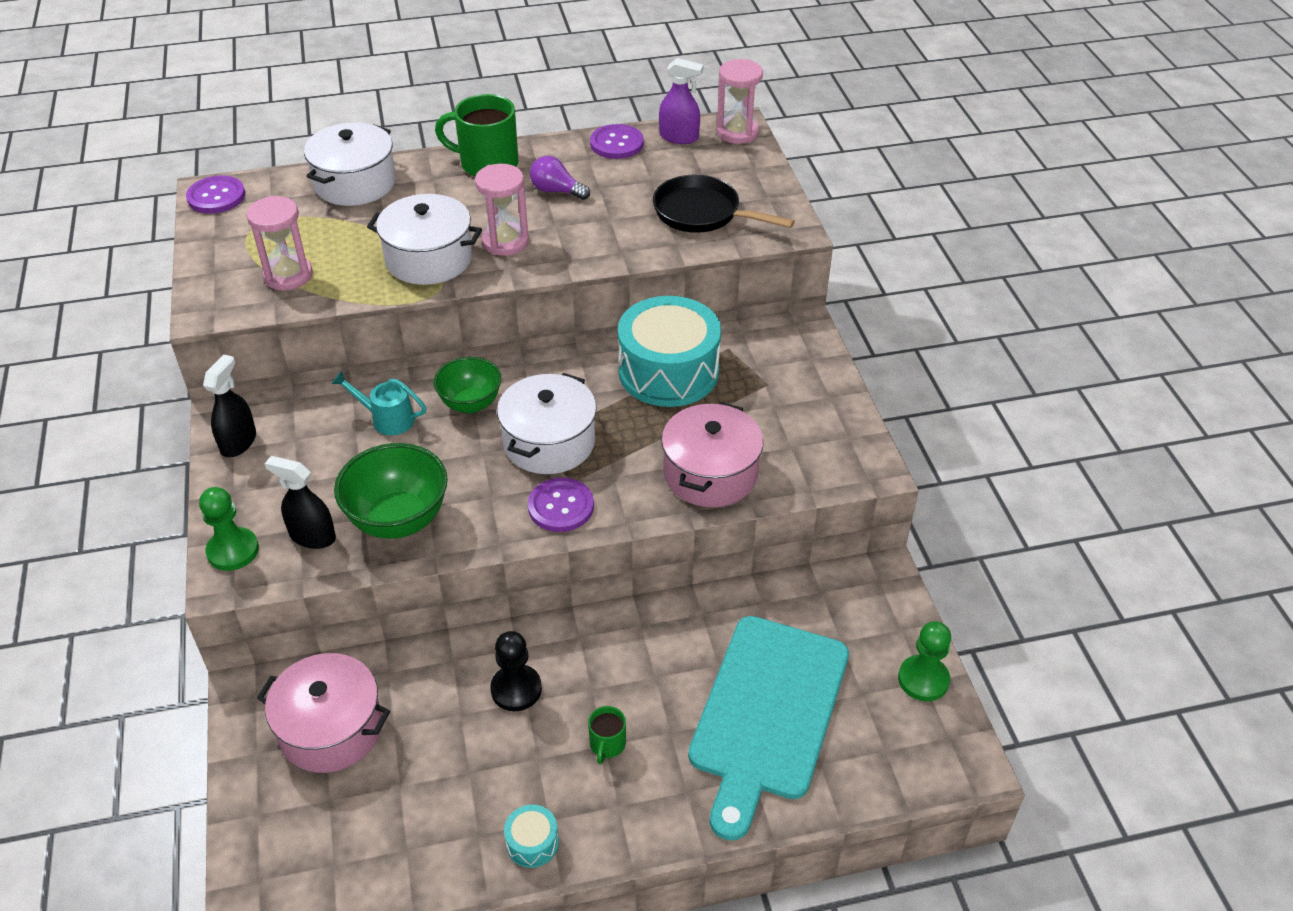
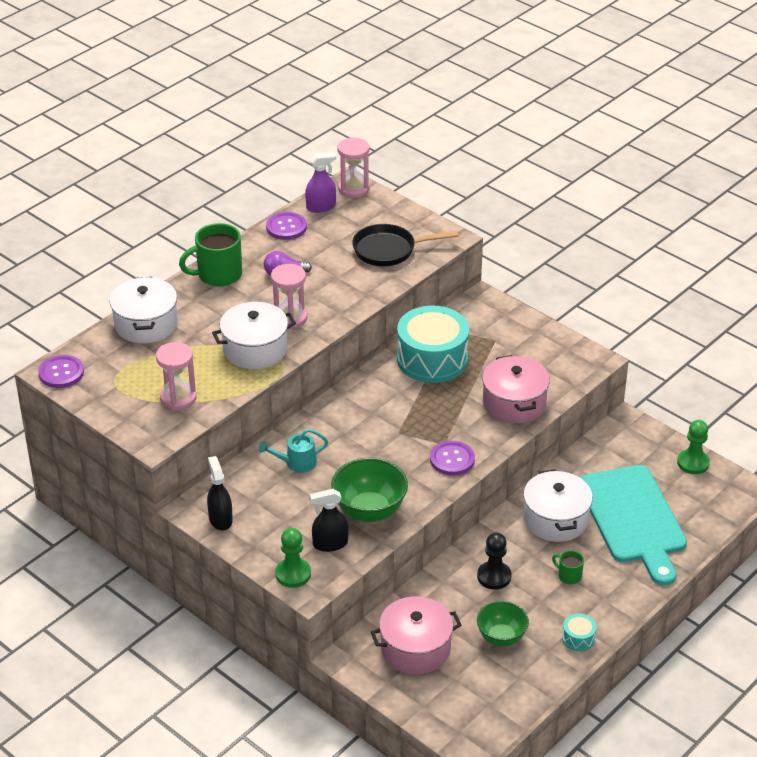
camera: 35 degrees left, 5 degrees down
(470, 404) = (337, 431): green bowl -> green bowl (501, 637)
(549, 442) = (407, 429): white pot -> white pot (555, 519)
(607, 744) = (569, 576): green mug -> green mug turned 150 degrees clockwise

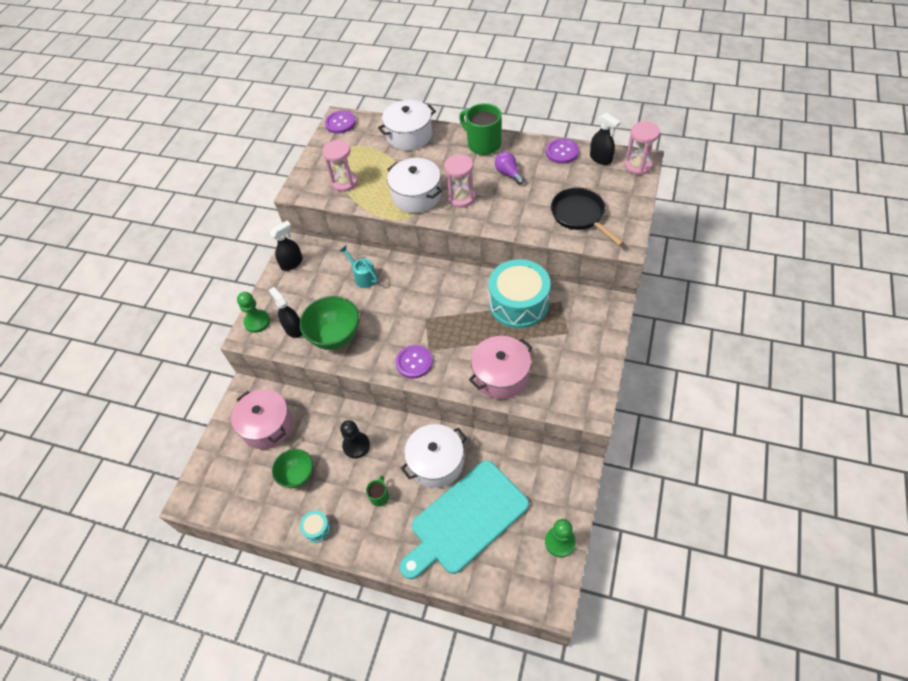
camera: 70 degrees right, 15 degrees up
(321, 207) = (601, 158): purple spray bottle -> black spray bottle

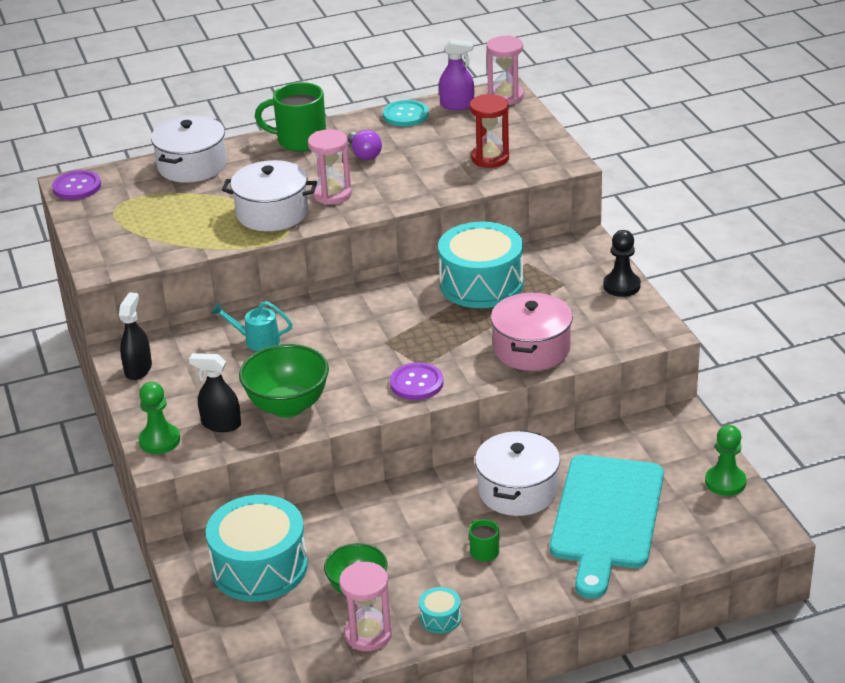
camera: 40 degrees left, 20 degrees down
(267, 426) = (259, 567): pink pot -> turquoise drum
(345, 182) = (159, 236): pink hourglass -> pink hourglass (368, 634)
(356, 445) = (402, 525): black pawn -> black pawn (621, 286)
(508, 173) = (364, 154): purple light bulb -> purple light bulb turned 135 degrees counterclockwise
(562, 152) = (405, 115): purple button -> turquoise button
(580, 215) = (490, 158): black pan -> red hourglass
(601, 158) = (457, 105): black spray bottle -> purple spray bottle

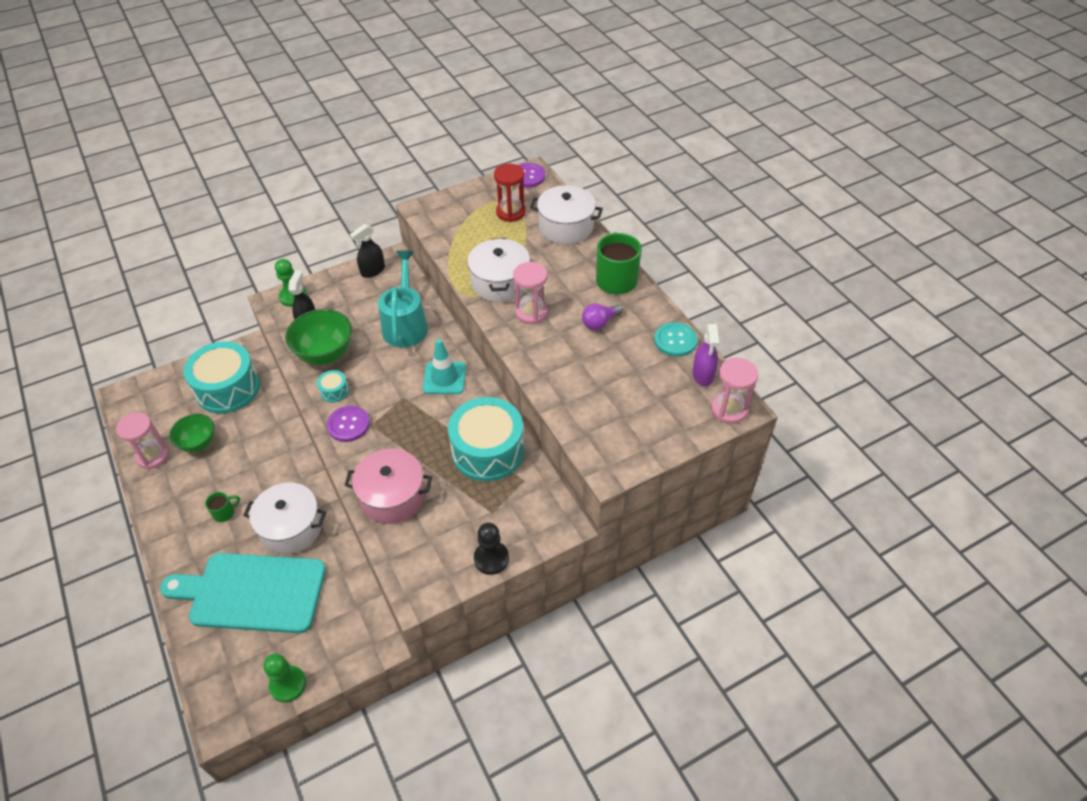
camera: 80 degrees right, 15 degrees up
(138, 369) = (372, 271): black spray bottle -> black spray bottle turned 135 degrees clockwise
(256, 340) = (405, 324): turquoise watering can -> turquoise watering can, size x1.80
(362, 311) = (444, 378): none -> turquoise traffic cone
(440, 618) = (160, 494): turquoise drum -> turquoise drum (334, 391)
(490, 158) = (607, 410): red hourglass -> red hourglass (510, 212)

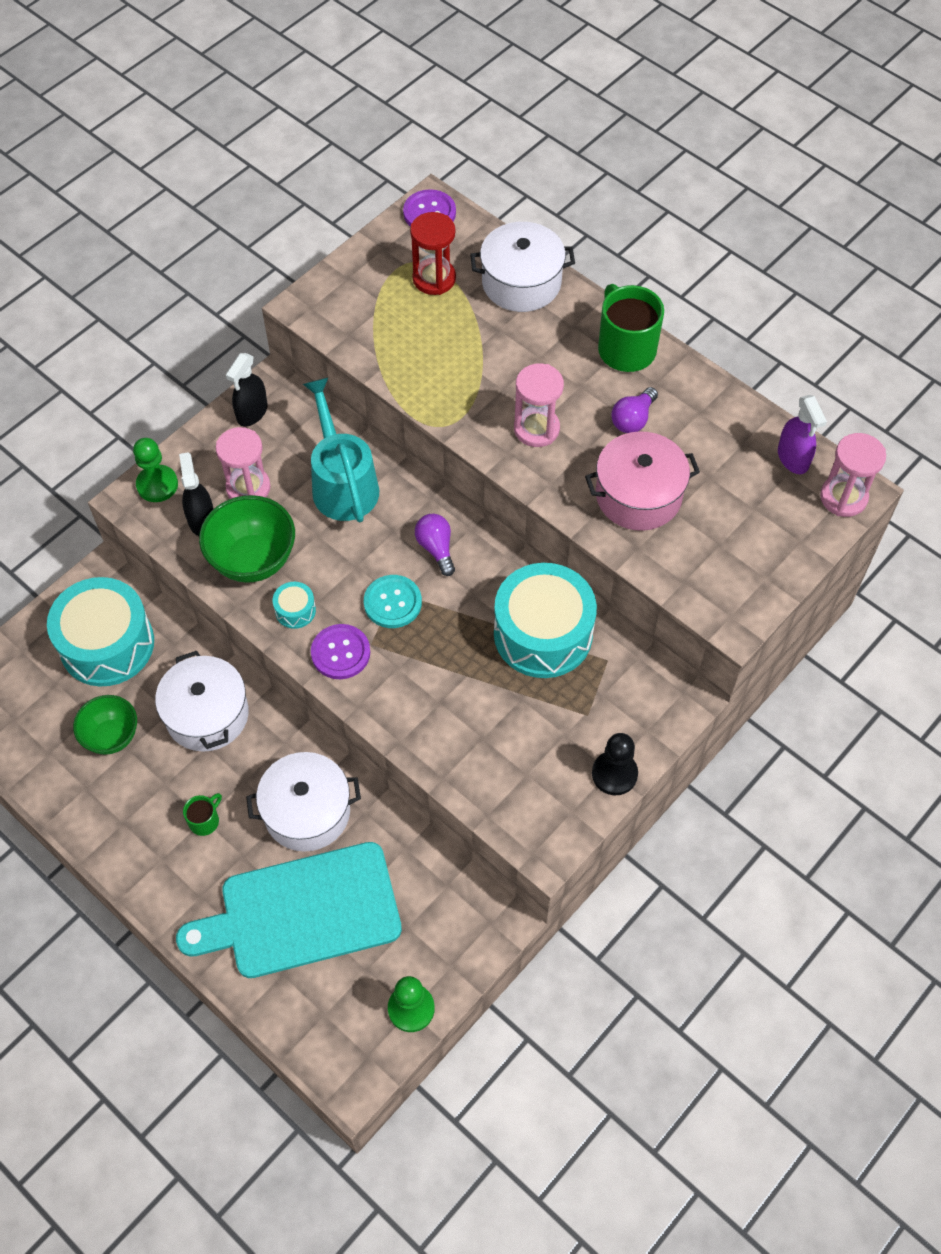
camera: 20 degrees left, 10 degrees up
(153, 456) = (56, 774): pink hourglass -> pink hourglass (248, 488)
(392, 496) = (450, 732): pink pot -> pink pot (638, 495)
(444, 378) = (436, 548): turquoise traffic cone -> purple light bulb
(500, 282) = (473, 394): white pot -> white pot (207, 714)
(675, 340) = (739, 419): turquoise button -> turquoise button (392, 602)

